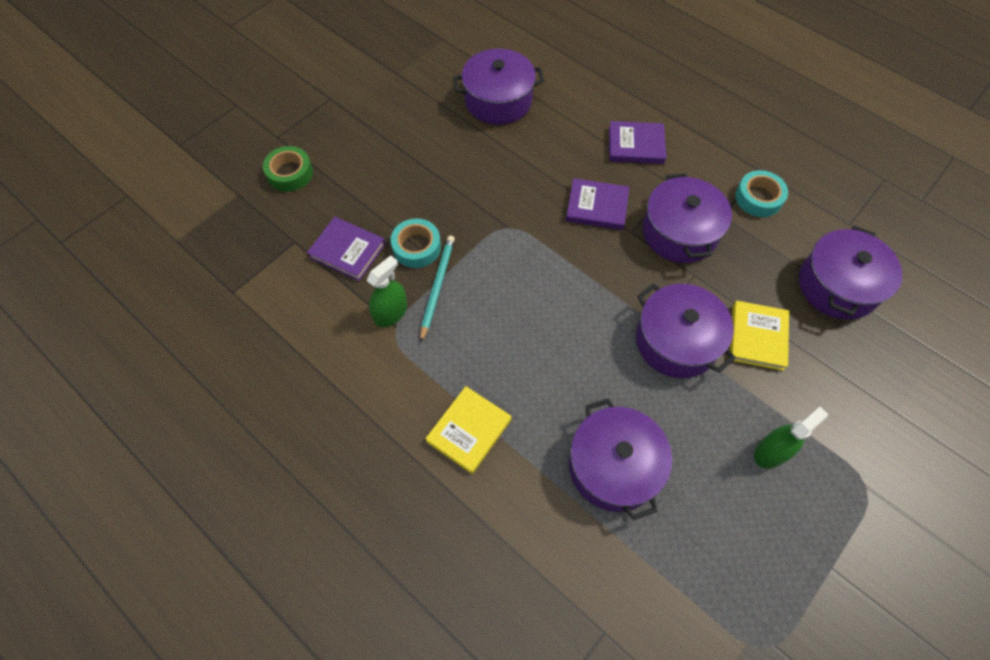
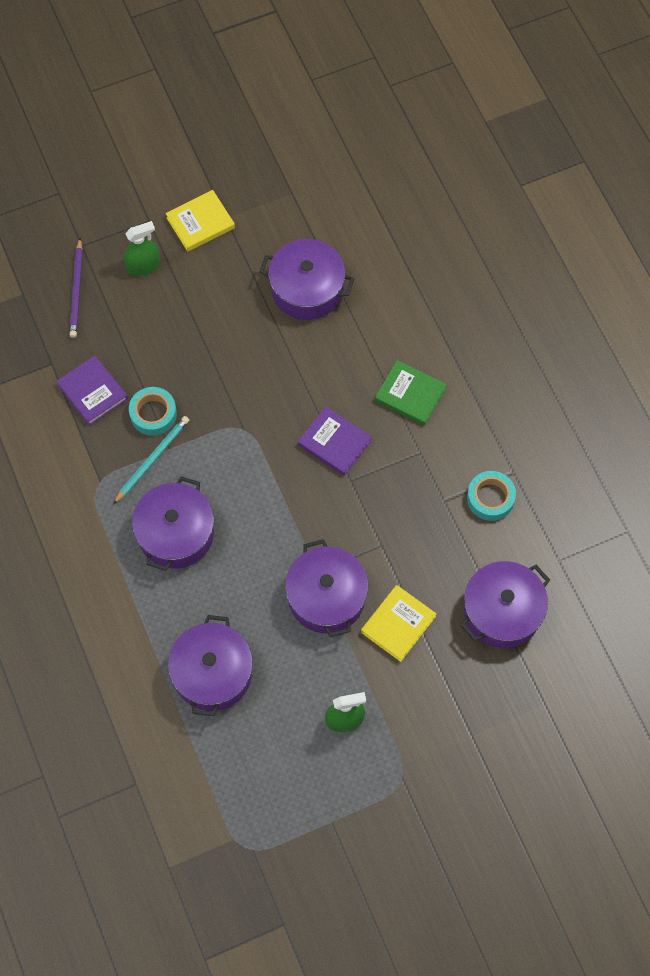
camera: 25 degrees right, 5 degrees up
(290, 173) = (77, 290): green tape -> purple pencil
(391, 313) = (102, 466): green spray bottle -> green spray bottle (143, 265)
(469, 430) = (115, 594): yellow book -> yellow book (200, 223)
(636, 145) = (410, 394): purple book -> green book
(679, 232) = (394, 500): purple pot -> purple pot (176, 533)

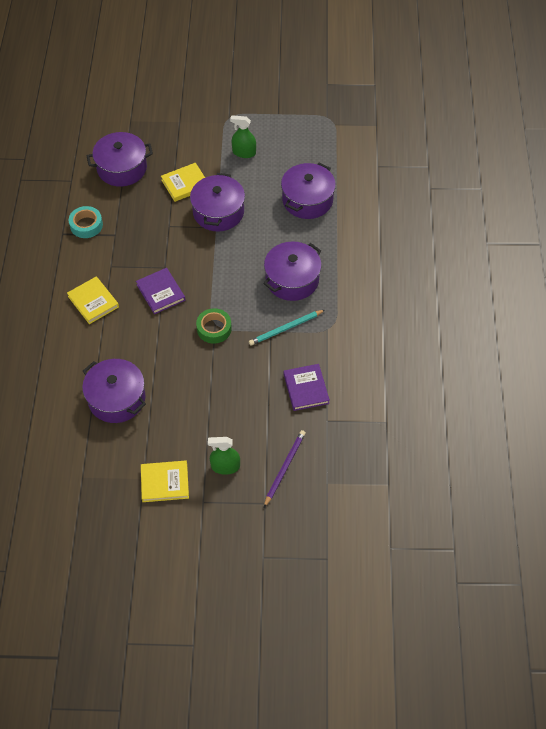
camera: 155 degrees left, 10 degrees down
(153, 414) = (270, 357): turquoise tape -> none
(241, 422) = (214, 328): none -> green tape
(410, 394) = (93, 302): green book -> yellow book

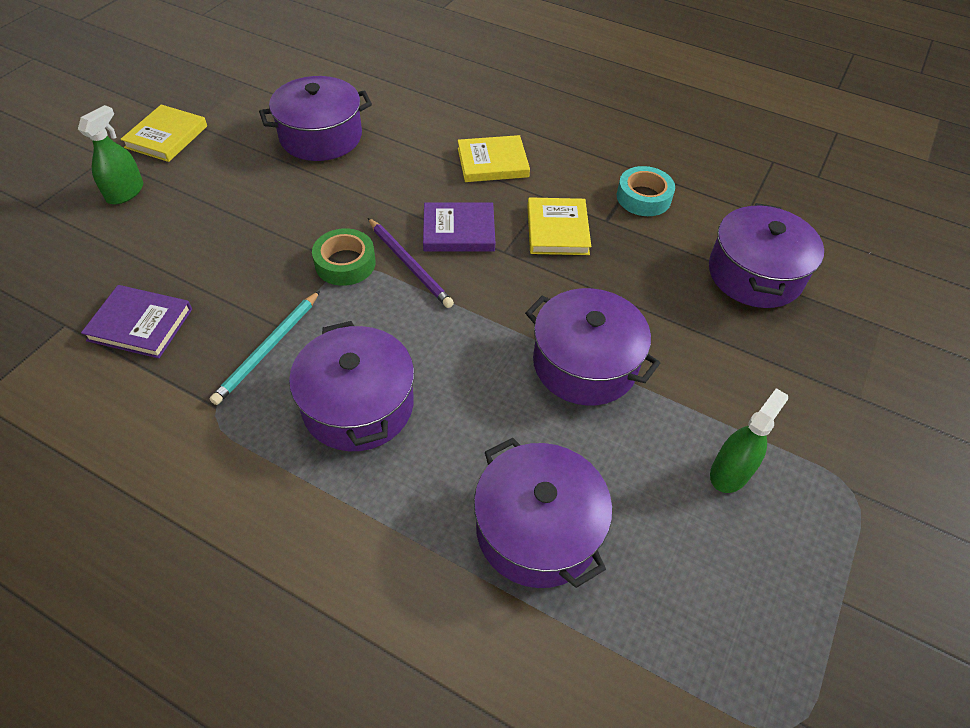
camera: 115 degrees right, 5 degrees down
(185, 184) = (679, 343): yellow book -> yellow book (557, 230)
(284, 468) = (54, 246): purple pencil -> purple pencil (409, 265)
(285, 329) = (268, 349): turquoise pencil -> turquoise pencil turned 150 degrees counterclockwise

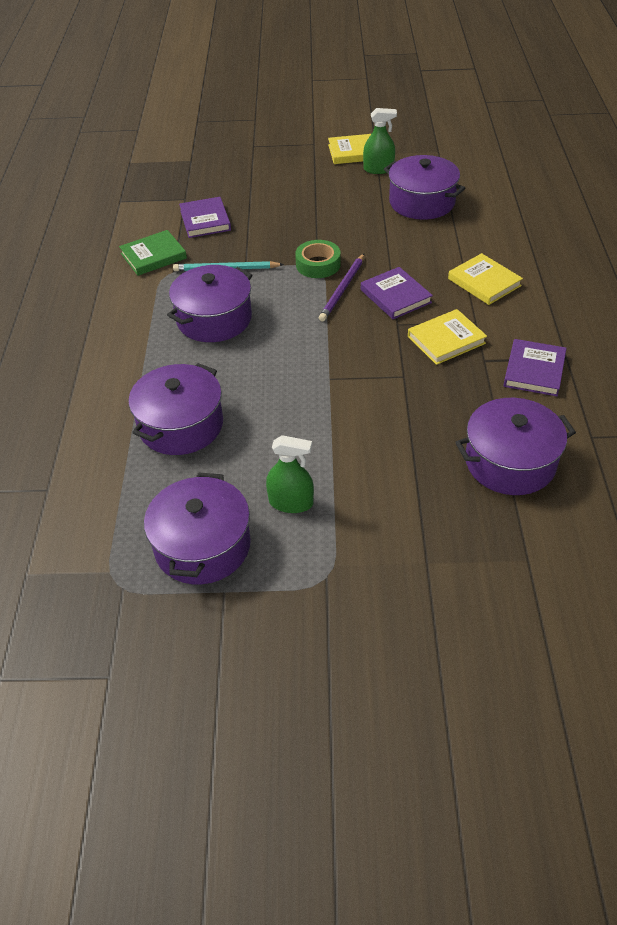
camera: 65 degrees right, 5 degrees down
(125, 192) = (294, 164): green spray bottle -> green spray bottle (378, 169)
(157, 414) = (153, 256): none -> green book
(585, 363) = (327, 399): purple pot -> purple pot (202, 545)
(643, 197) = (534, 370): turquoise tape -> purple book

